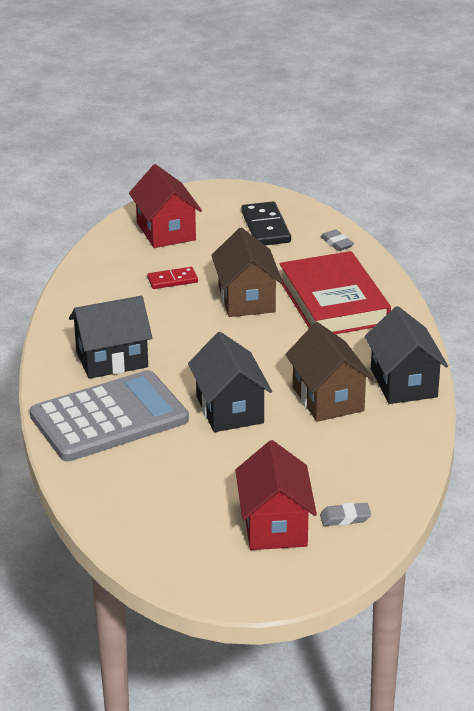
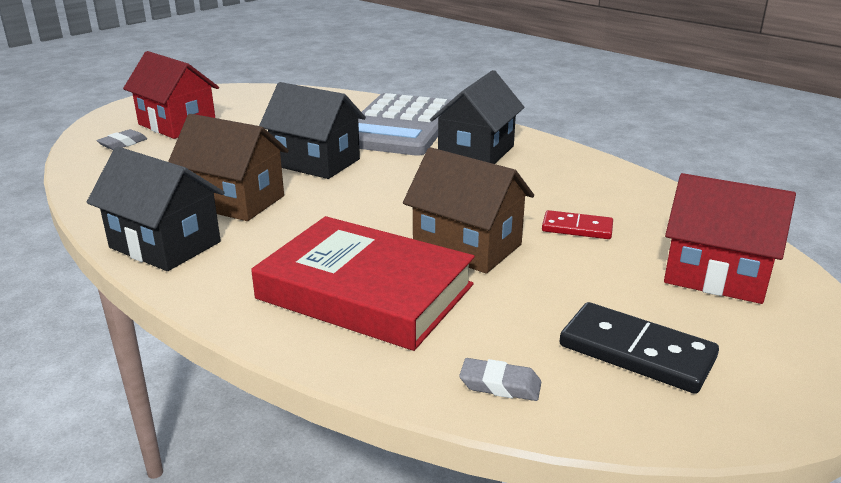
camera: 135 degrees right, 5 degrees down
(172, 280) = (577, 228): red domino -> red domino turned 75 degrees clockwise

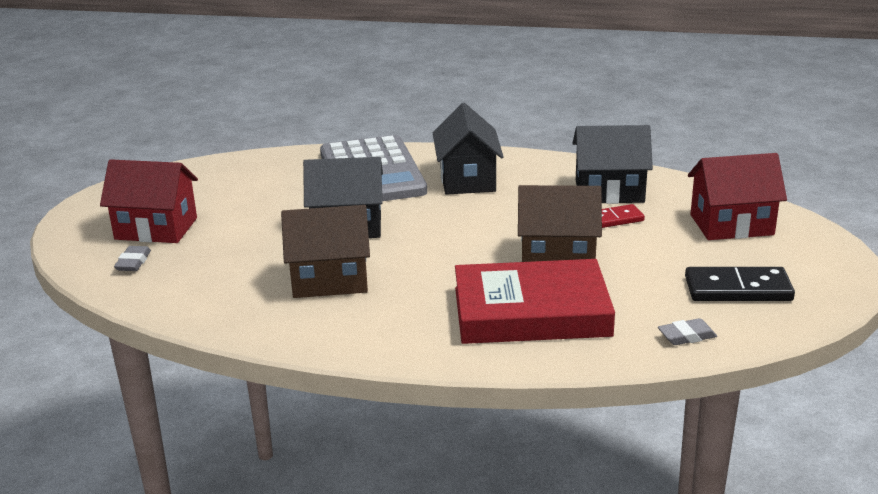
camera: 30 degrees left, 0 degrees up
(165, 245) = (329, 332): black house -> black house (609, 191)

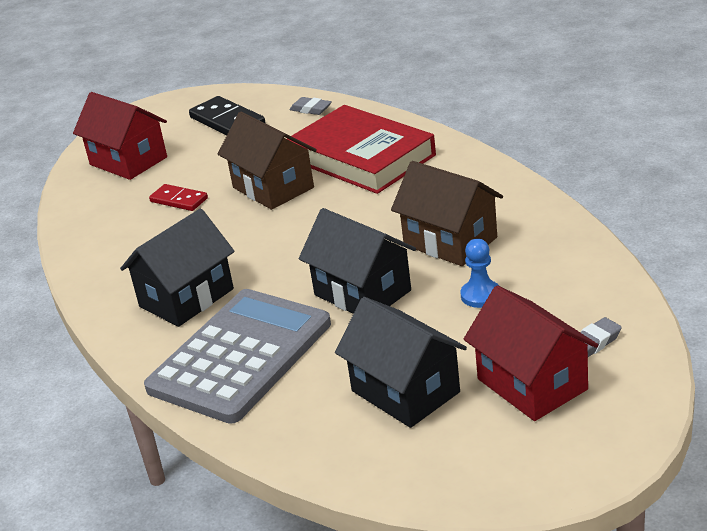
camera: 130 degrees left, 5 degrees up
(253, 257) = (480, 295): none -> blue pawn
(609, 191) = (126, 226): black house -> black house (405, 391)

